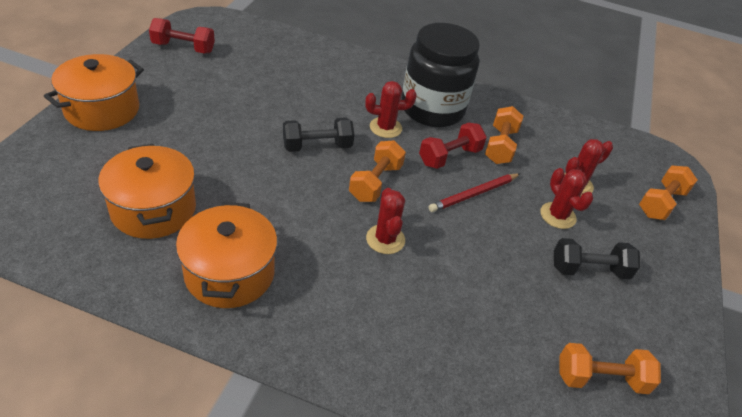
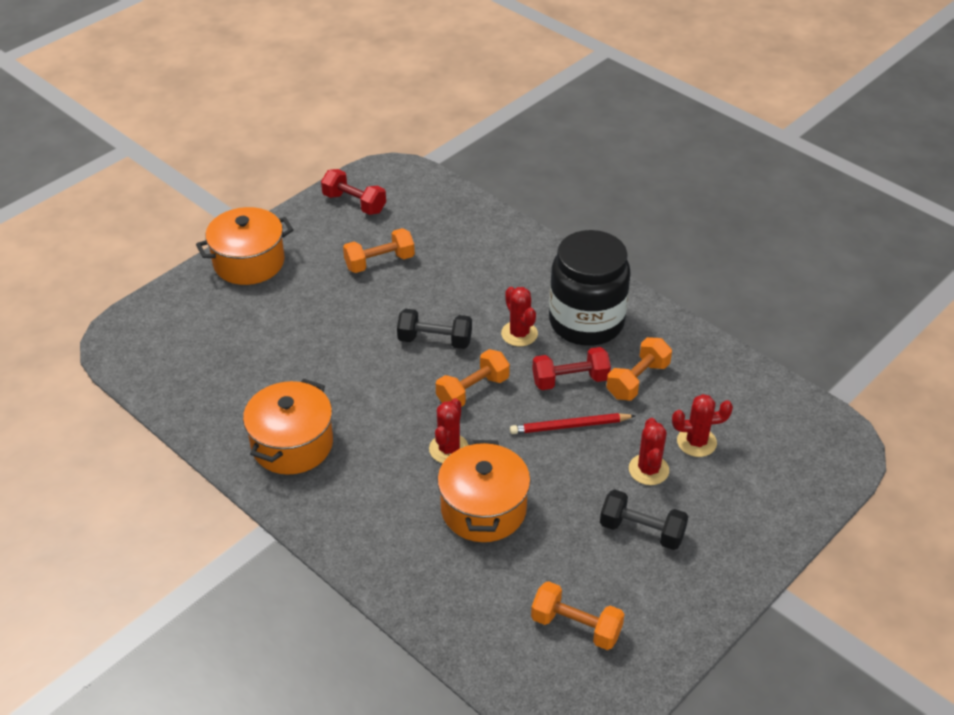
camera: 30 degrees right, 0 degrees up
(153, 209) = (254, 371): orange pot -> orange pot (483, 509)
(385, 128) = (519, 334): red cactus -> red cactus turned 45 degrees clockwise
(661, 203) = (787, 486): orange dumbbell -> orange dumbbell (379, 262)

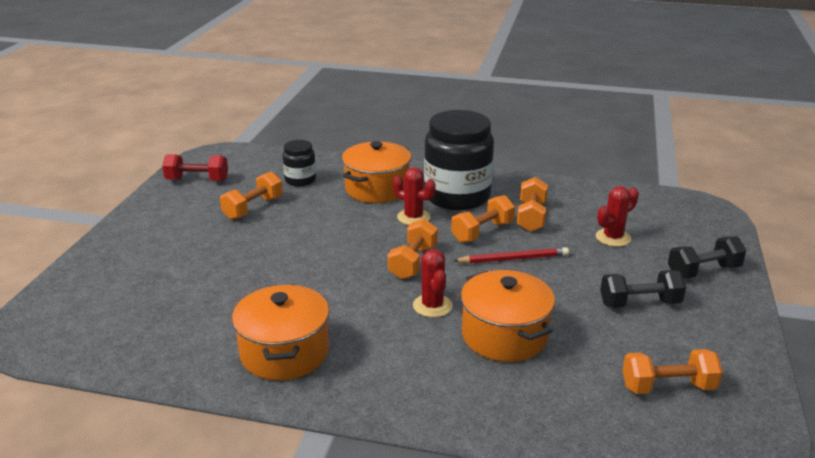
camera: 30 degrees left, 15 degrees down
(249, 262) = (128, 240): orange pot -> orange pot (377, 189)
(435, 340) = (349, 241): black dumbbell -> black dumbbell (703, 271)
(449, 239) = (300, 180): none -> black jar
(570, 380) = (482, 232): red dumbbell -> orange dumbbell
(570, 426) = (513, 259): red pencil -> red pencil turned 150 degrees counterclockwise
(648, 470) = (600, 265): red cactus -> none

